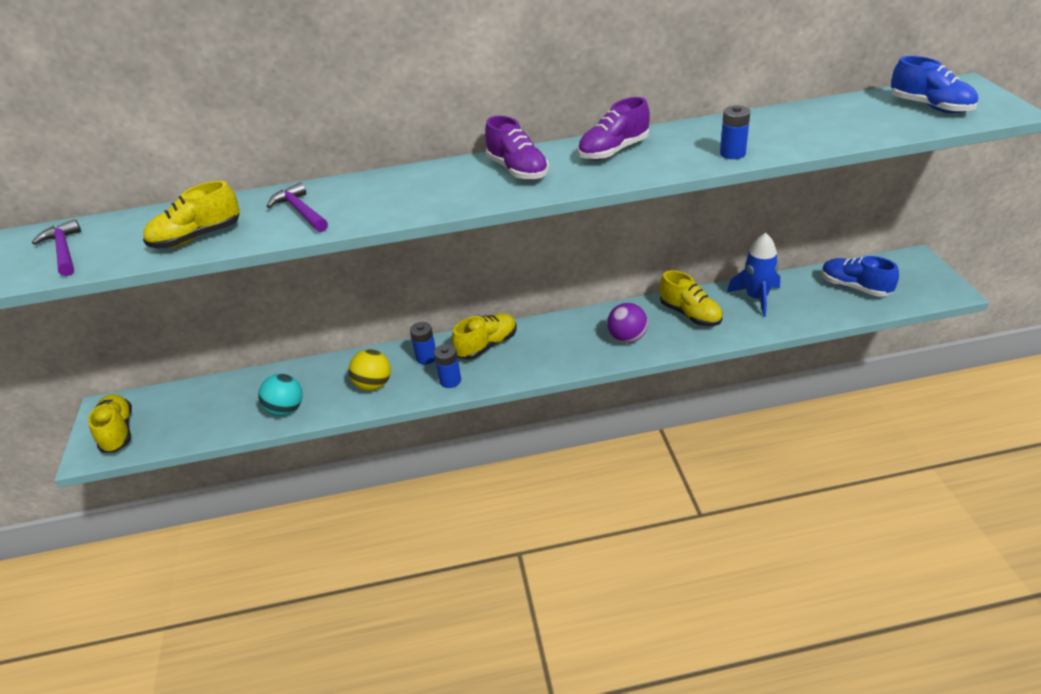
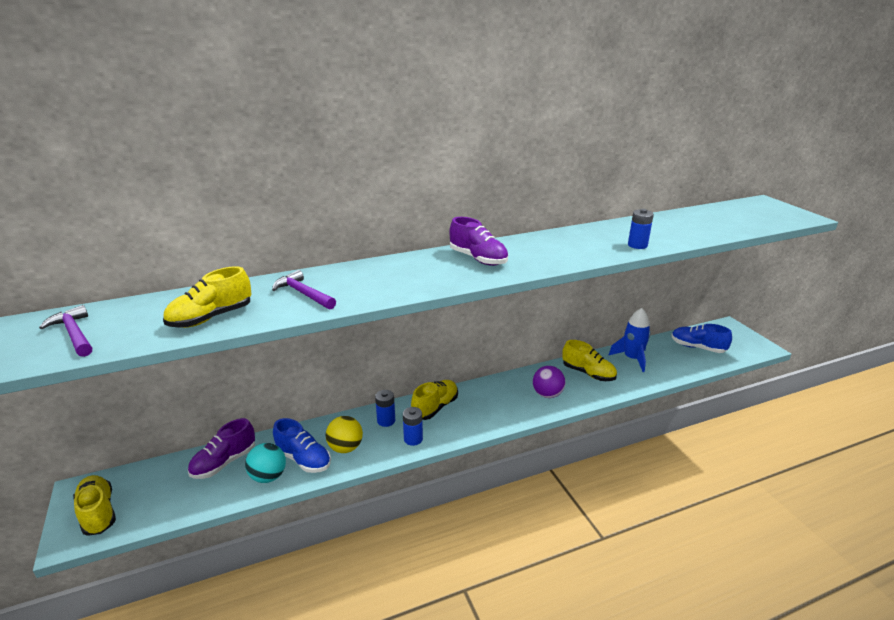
camera: 15 degrees left, 10 degrees down
(613, 151) = (546, 245): purple shoe -> purple shoe (224, 462)
(930, 107) = (752, 215): blue shoe -> blue shoe (303, 459)

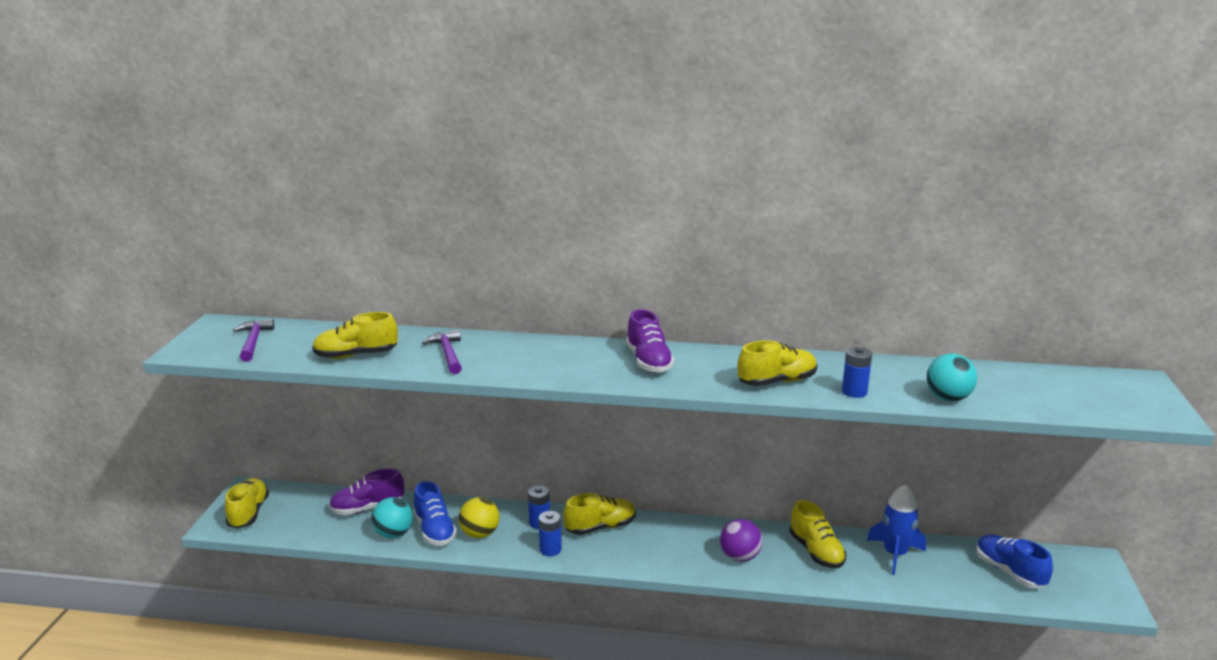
camera: 30 degrees right, 5 degrees down
(582, 251) = (777, 381): none -> yellow shoe
(692, 235) = (948, 398): none -> turquoise ball

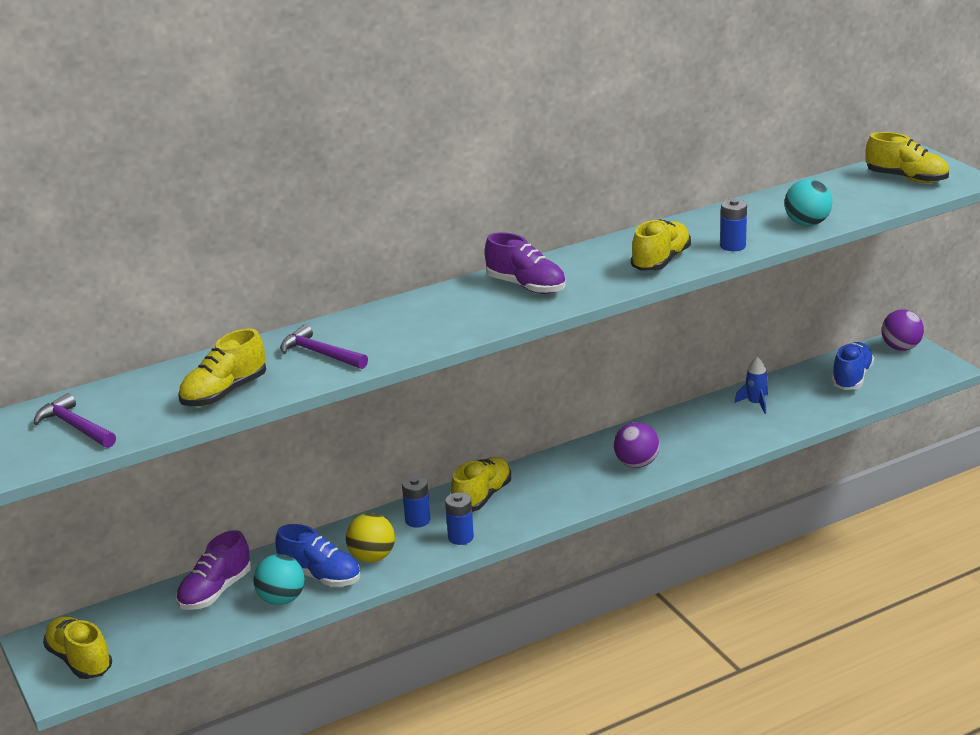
camera: 35 degrees left, 5 degrees up
(816, 552) = (692, 430): yellow shoe -> yellow shoe (906, 179)
(895, 554) = (755, 403): blue rocket -> blue rocket, size x0.62
(1009, 572) = (851, 378): blue shoe -> blue shoe turned 90 degrees clockwise
(1089, 566) = (901, 348): none -> purple ball

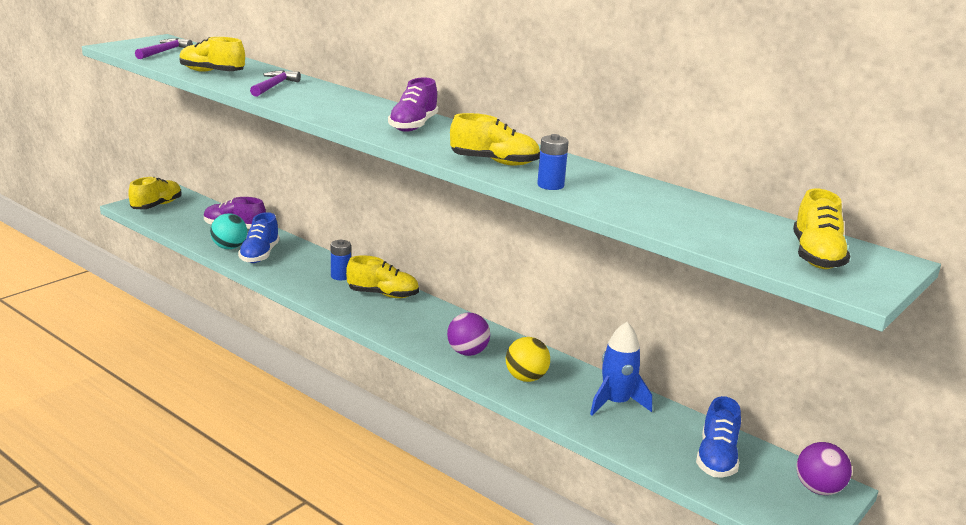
camera: 65 degrees right, 5 degrees down
(372, 557) = (287, 267): yellow ball -> yellow ball (526, 378)
(460, 537) = (324, 294): blue battery -> none
(755, 403) = (616, 403): blue rocket -> blue rocket, size x1.61
(807, 224) = (633, 212): turquoise ball -> none
(851, 378) = (717, 458): blue shoe -> blue shoe turned 105 degrees clockwise

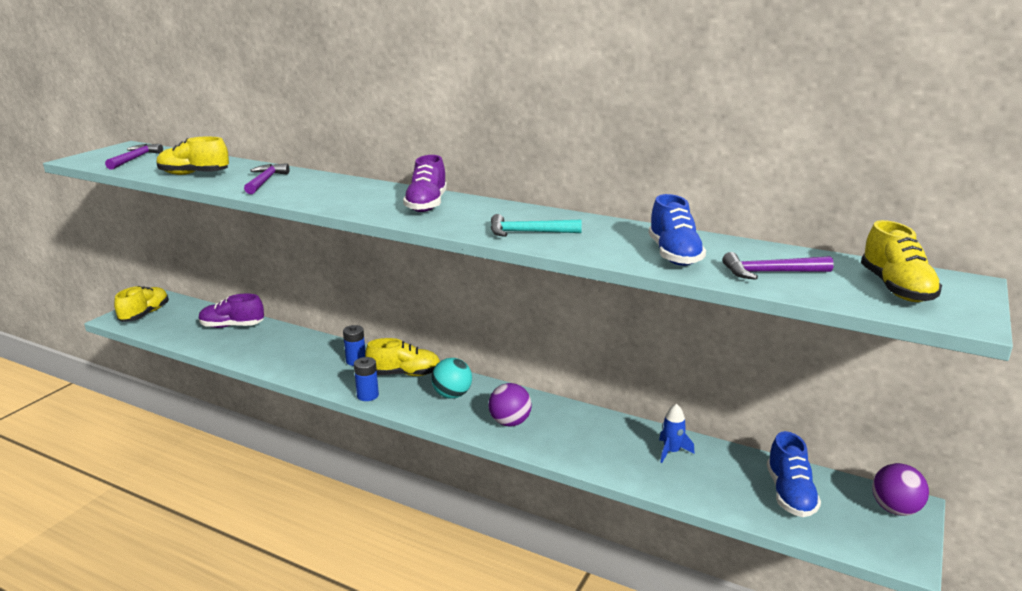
camera: 10 degrees left, 0 degrees up
(229, 247) = (233, 348): turquoise ball -> turquoise ball (452, 395)
(260, 255) = (267, 351): blue shoe -> blue shoe (674, 255)
(494, 162) = (528, 232): yellow shoe -> turquoise hammer
(526, 378) = (577, 440): yellow ball -> none
(550, 185) = (598, 250): blue battery -> blue battery (367, 395)
(616, 403) = (671, 452): blue rocket -> blue rocket, size x0.62
(703, 226) = (771, 273): none -> purple hammer

